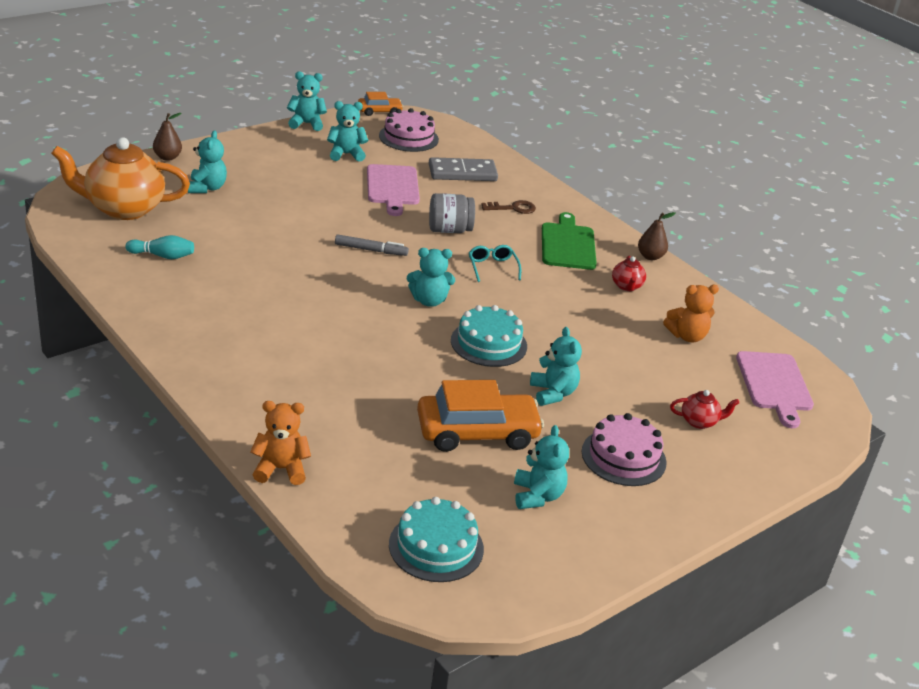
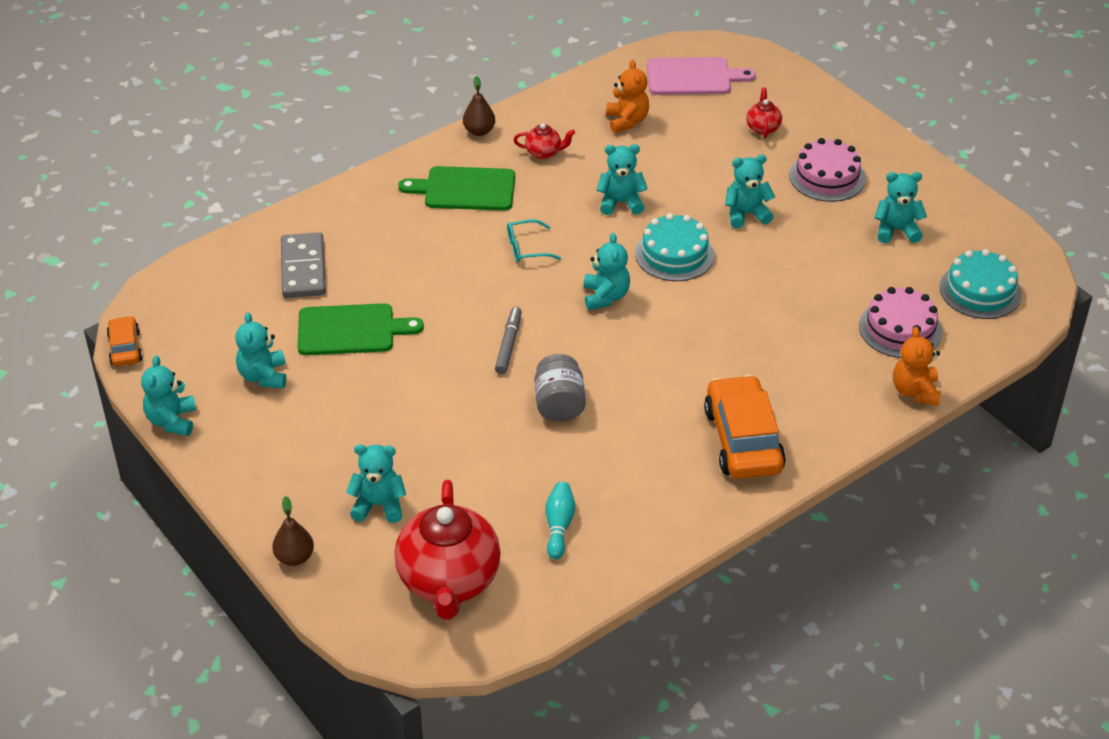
camera: 85 degrees left, 10 degrees up
(124, 209) = (449, 581): orange teapot -> red teapot
(392, 187) = (351, 330): pink cutting board -> green cutting board
(408, 137) = (207, 318): pink cake -> pink cake (900, 329)
(449, 230) = (449, 281): grey jar -> grey jar (559, 404)
(477, 432) = (820, 264): orange car -> orange car (743, 440)
(513, 208) = (388, 228): brown key -> none
(561, 321) = (621, 202): none -> turquoise teddy bear

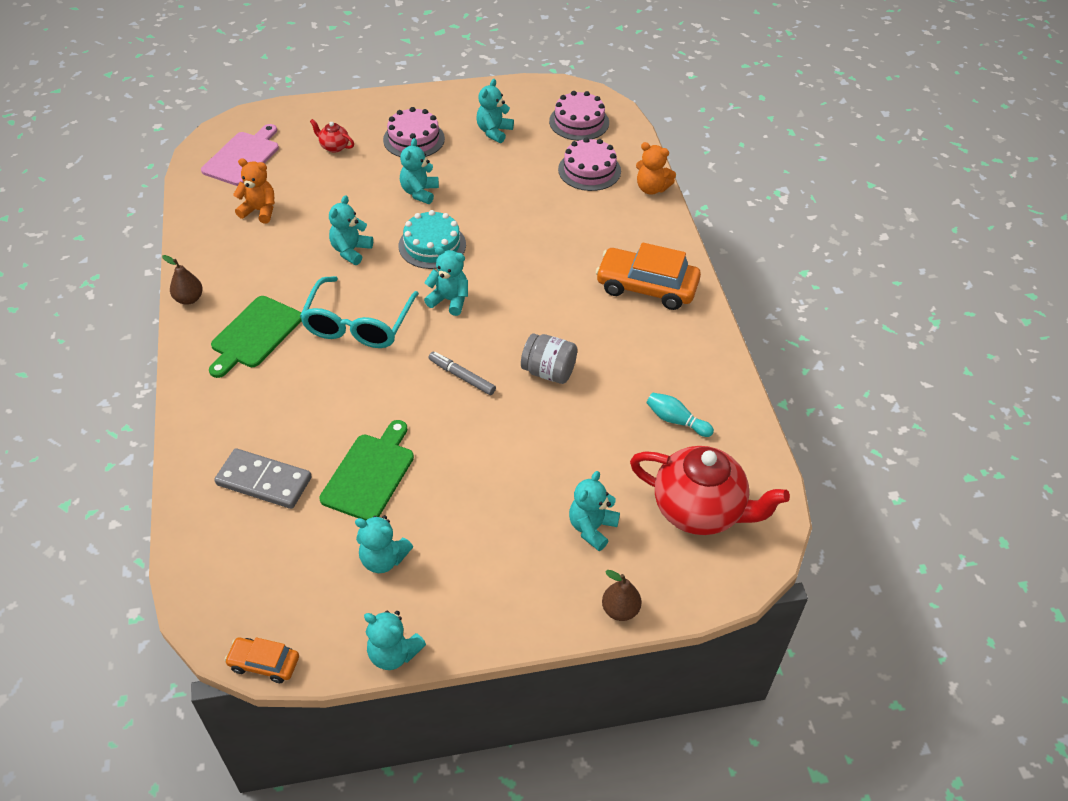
camera: 65 degrees left, 5 degrees up
(526, 248) = (358, 324): turquoise glasses -> turquoise glasses, size x2.04
(544, 153) = (253, 271): red teapot -> none
(980, 291) = (579, 122): turquoise cake -> pink cake

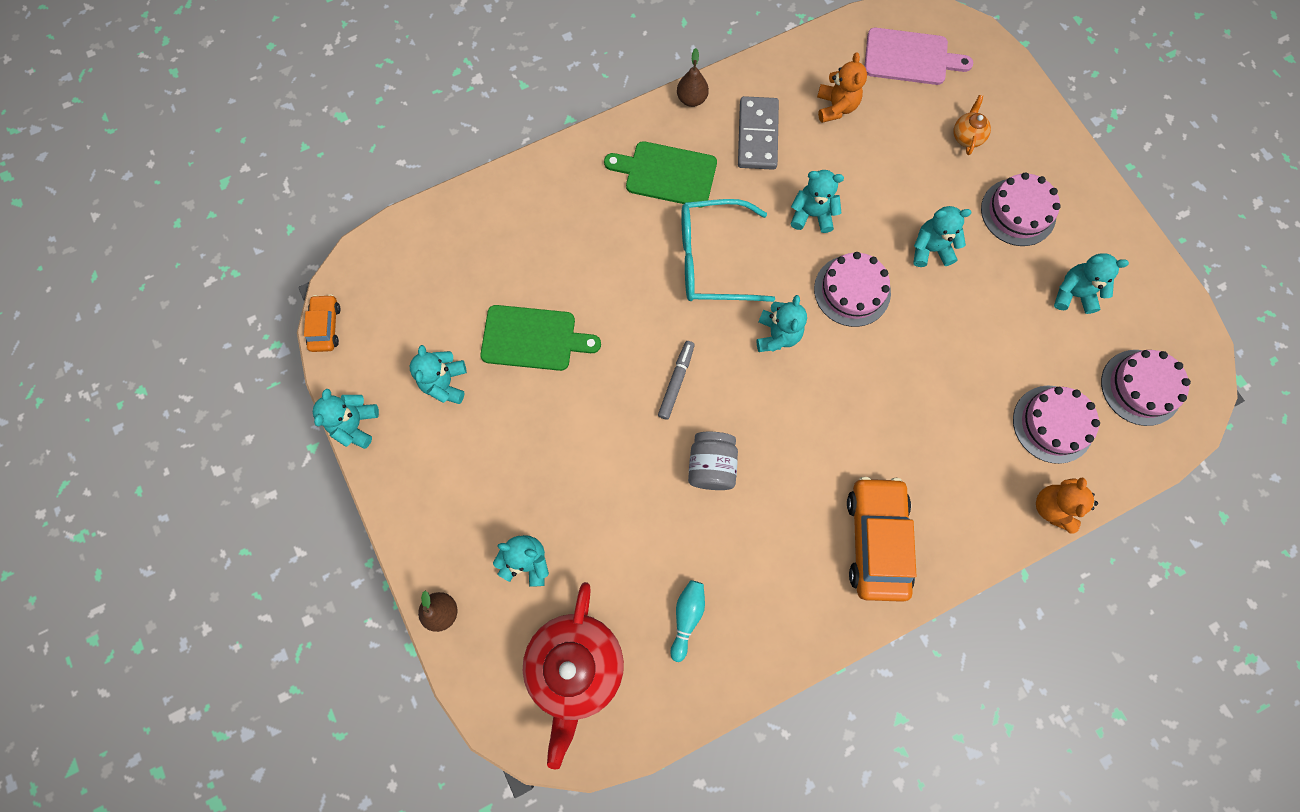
camera: 75 degrees right, 25 degrees up
(264, 481) = (500, 253): grey domino -> grey domino (757, 135)
(334, 147) = (966, 136): red teapot -> orange teapot
(432, 245) = (852, 290): turquoise cake -> pink cake

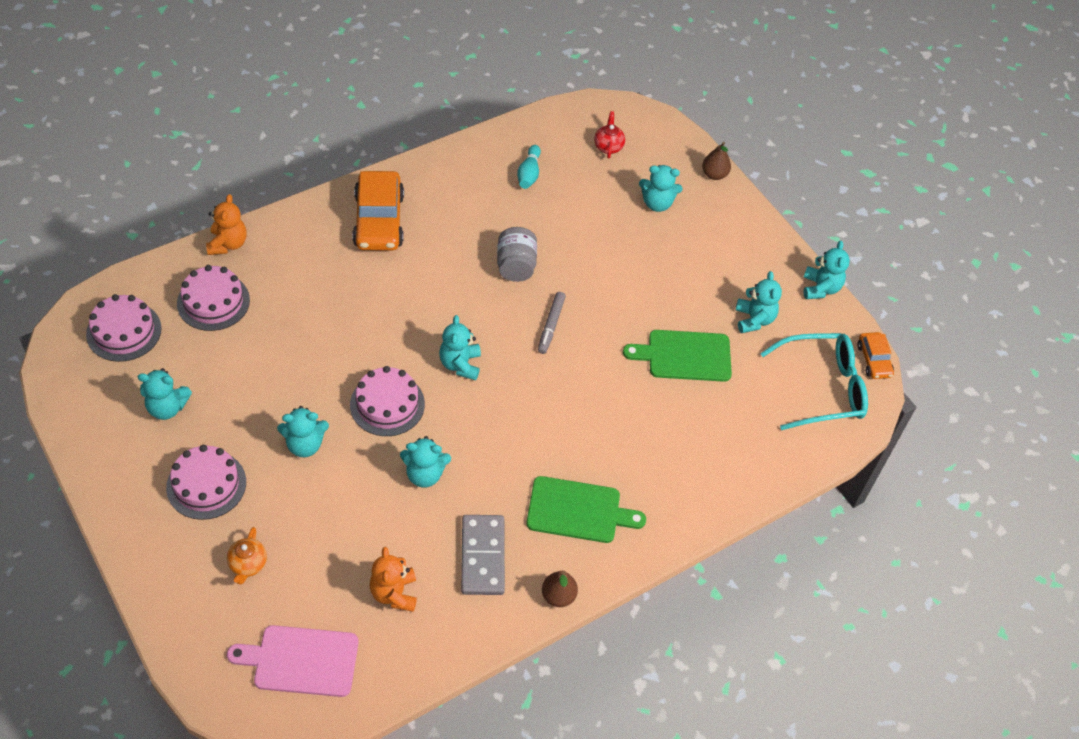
camera: 170 degrees right, 20 degrees down
(576, 666) = (608, 147): red teapot -> red teapot, size x0.43
(712, 260) = (524, 428): turquoise glasses -> turquoise glasses (822, 388)

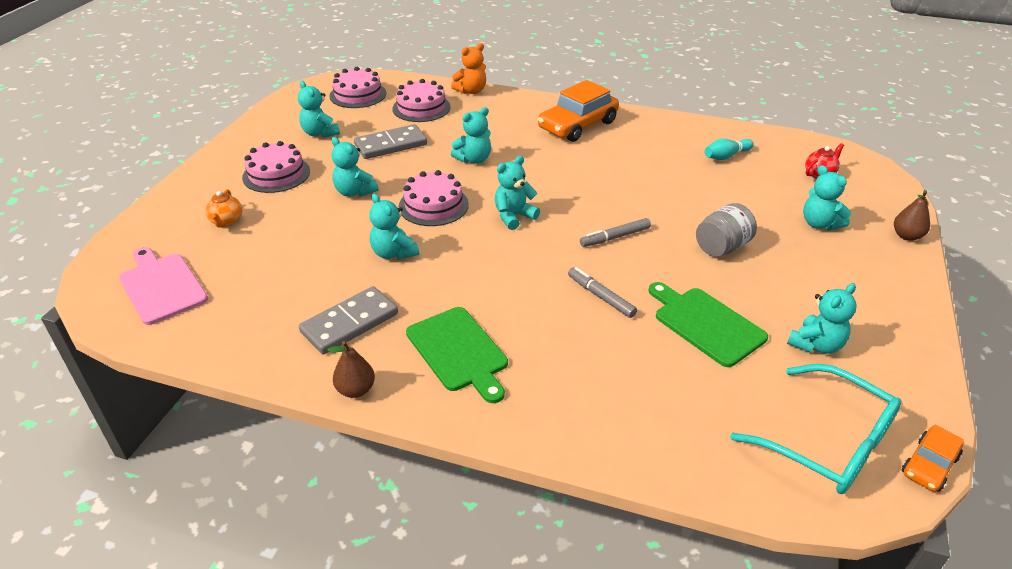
camera: 55 degrees right, 15 degrees down
(248, 565) = (226, 221): orange teapot -> orange teapot turned 60 degrees counterclockwise
(254, 369) = (391, 145): none -> grey domino
(394, 593) = (266, 297): orange teddy bear -> none
(516, 266) = (639, 193): grey jar -> grey jar (722, 247)
(604, 388) = (601, 296): none -> grey marker
(820, 288) = (930, 369): turquoise teddy bear -> turquoise teddy bear (474, 159)

